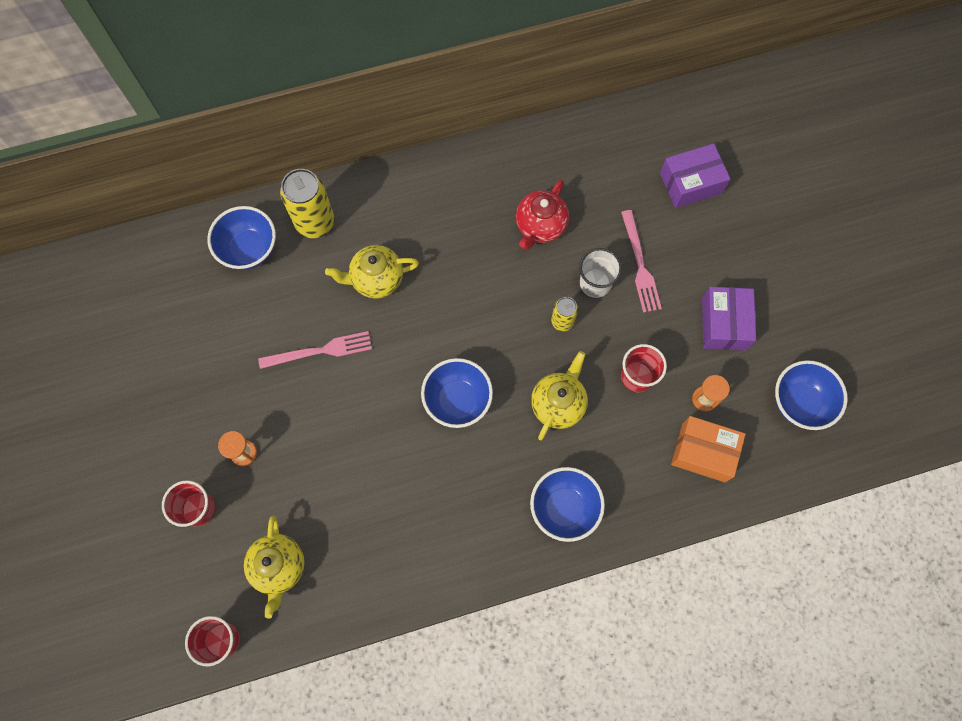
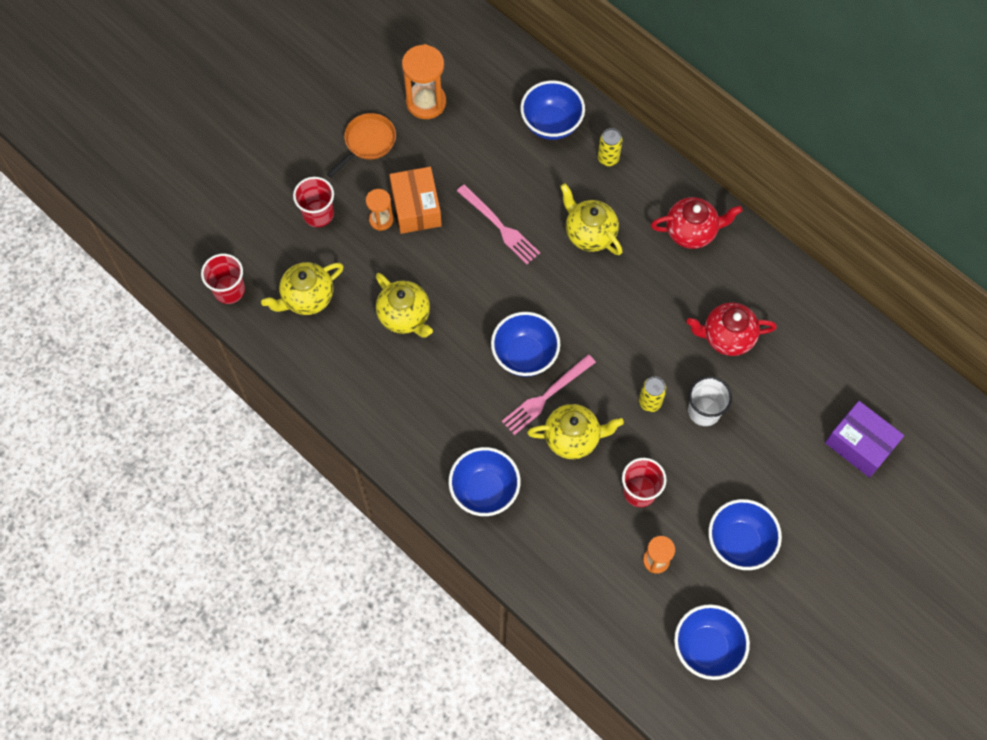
camera: 60 degrees right, 5 degrees down
(151, 345) = (426, 102): none -> orange hourglass
(155, 421) = (368, 142): none -> orange pan
(315, 222) = (608, 158): yellow can -> yellow can, size x0.55
(355, 485) = (405, 316): none -> yellow teapot
(428, 197) = (692, 231): none -> red teapot
(640, 264) = (748, 440): pink fork -> pink fork (546, 396)
(703, 452) = (605, 583): orange box -> orange box (416, 207)
(724, 324) = (739, 542): purple box -> blue bowl

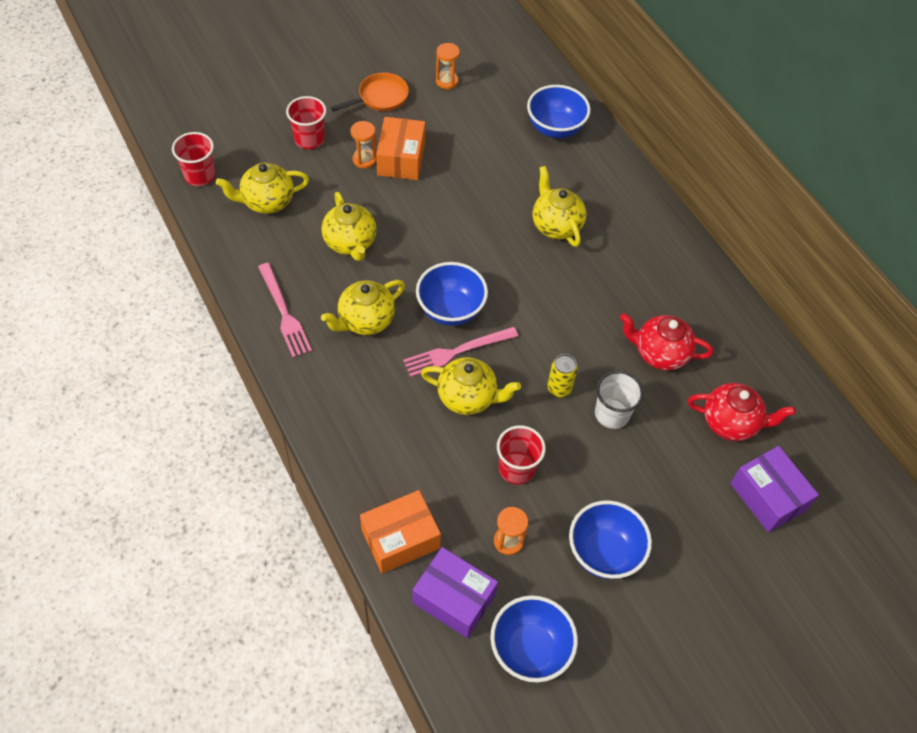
camera: 15 degrees right, 10 degrees down
(426, 102) = (447, 81): orange hourglass -> orange hourglass, size x0.58
(451, 392) = (365, 321): none -> yellow teapot
(484, 490) = (359, 418): blue bowl -> none
(499, 226) = (472, 195): pink fork -> pink fork (284, 312)
(564, 590) = (400, 539): none -> orange box
(608, 158) = (598, 170): yellow can -> none
(629, 627) = (454, 599): none -> purple box
(692, 231) = (657, 252): red teapot -> red teapot (731, 422)

